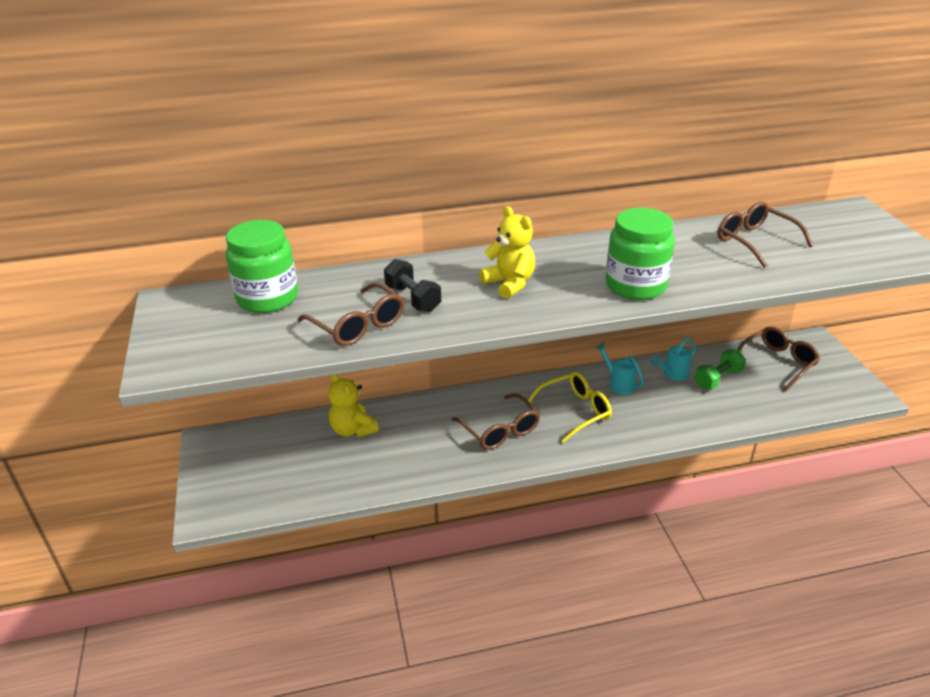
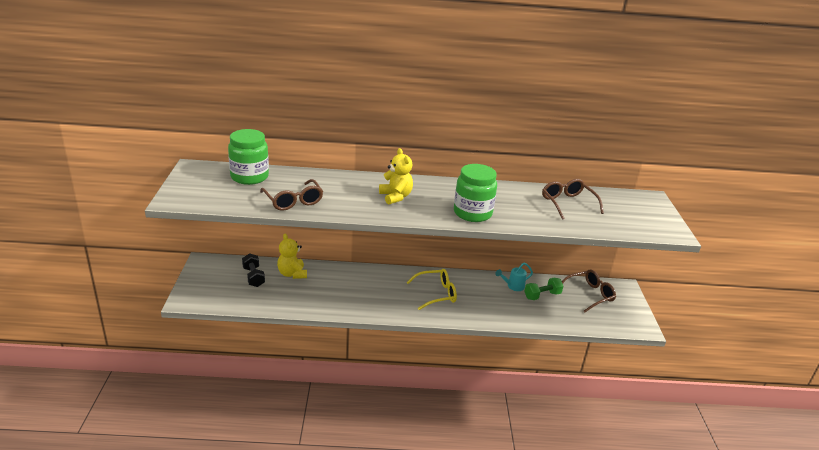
camera: 10 degrees right, 5 degrees down
(413, 298) = (333, 193): black dumbbell -> black dumbbell (253, 277)
(499, 430) = (382, 294): brown glasses -> none
(618, 383) = (473, 284): turquoise watering can -> none

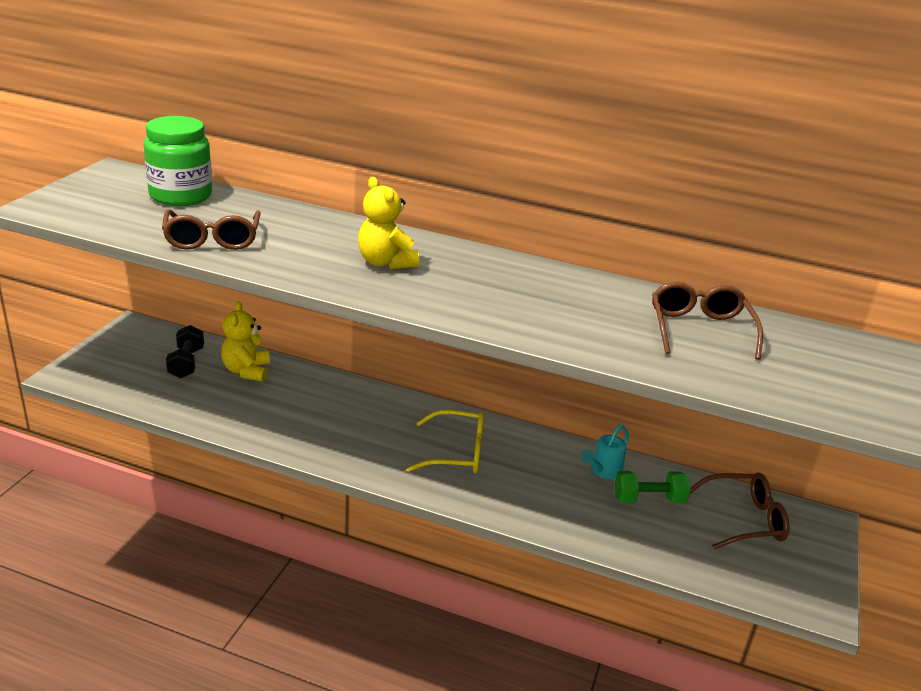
camera: 20 degrees right, 0 degrees up
(395, 197) = (385, 262): yellow teddy bear -> yellow teddy bear turned 150 degrees clockwise
(472, 213) = (499, 311): green jar -> none
(513, 286) = (603, 471): turquoise watering can -> turquoise watering can turned 45 degrees counterclockwise

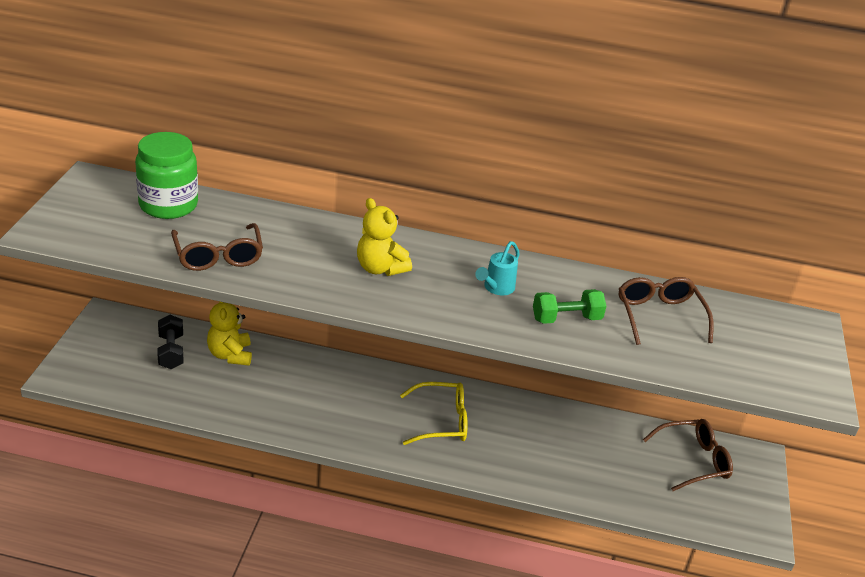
camera: 10 degrees left, 5 degrees up
(603, 471) = (570, 427): turquoise watering can -> turquoise watering can (496, 288)
(648, 500) = (613, 450): green dumbbell -> green dumbbell (566, 319)

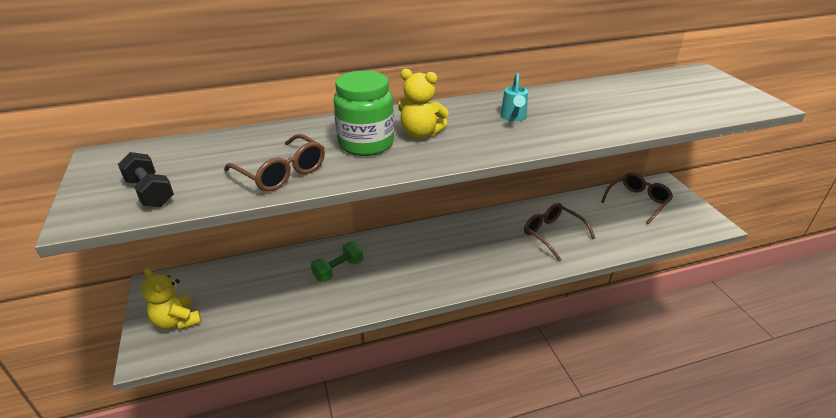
camera: 25 degrees left, 0 degrees up
(168, 205) = (197, 152): green jar -> green jar (366, 144)
(171, 352) = (235, 289): black dumbbell -> black dumbbell (150, 193)
(230, 355) = (286, 270): yellow teddy bear -> yellow teddy bear (177, 321)
(441, 421) = (477, 247): yellow glasses -> none
(566, 319) = (579, 118): green dumbbell -> green dumbbell (338, 270)
(659, 316) = (626, 97): brown glasses -> brown glasses (553, 235)

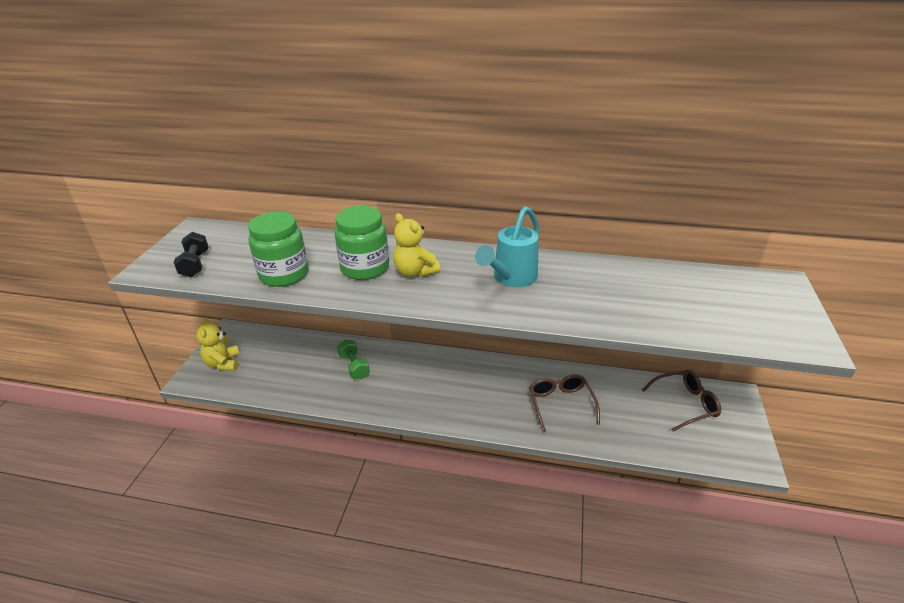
camera: 30 degrees right, 0 degrees up
(281, 172) = (284, 274): brown glasses -> green jar
(338, 270) = (354, 366): green dumbbell -> green dumbbell turned 75 degrees clockwise
(513, 117) = (511, 279): turquoise watering can -> turquoise watering can, size x1.71

